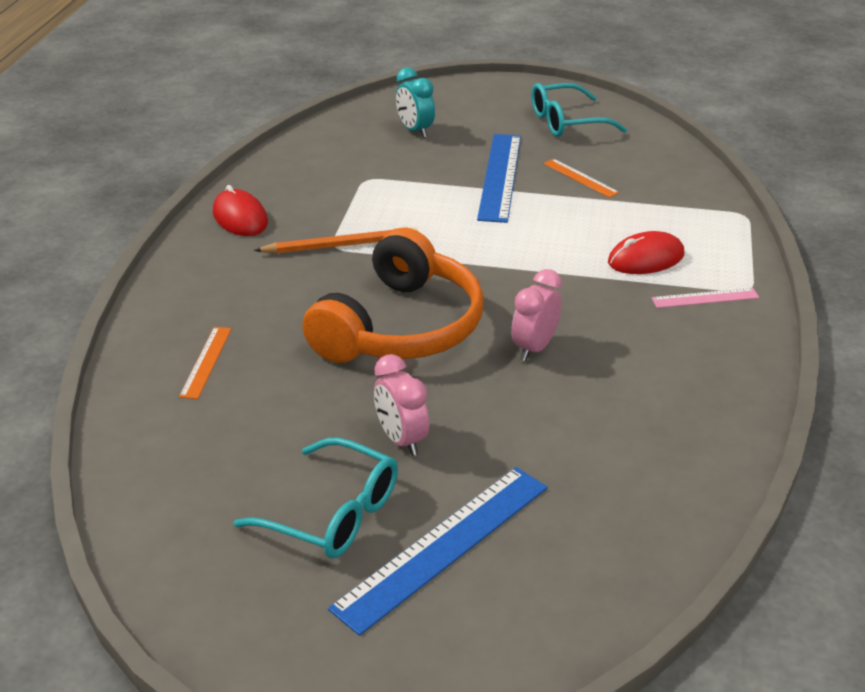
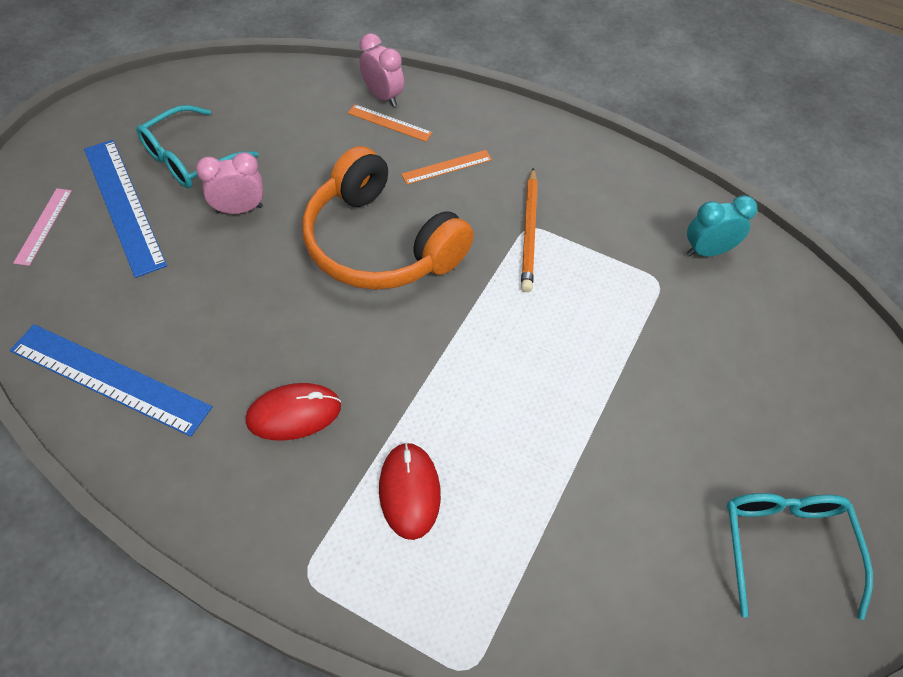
camera: 105 degrees right, 20 degrees up
(240, 218) = (602, 172): red mouse -> red mouse (294, 414)
(415, 131) = (774, 355): turquoise clock -> turquoise clock (707, 251)
(500, 176) = (638, 409): blue ruler -> blue ruler (109, 379)
(534, 348) = (304, 329): pink clock -> pink clock (383, 96)
(580, 178) = (616, 498): orange ruler -> orange ruler (447, 167)
(705, 298) = (311, 518): pink ruler -> pink ruler (44, 226)

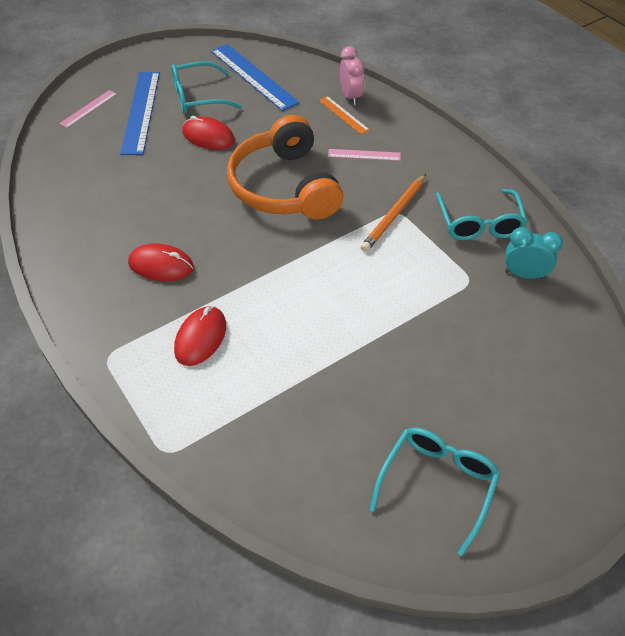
camera: 30 degrees right, 5 degrees down
(109, 379) = (70, 205): blue ruler -> blue ruler (253, 76)
(239, 209) = (208, 136): pink clock -> red mouse
(447, 167) = (364, 155): orange ruler -> pink ruler
(625, 207) = (479, 223): none -> turquoise glasses

